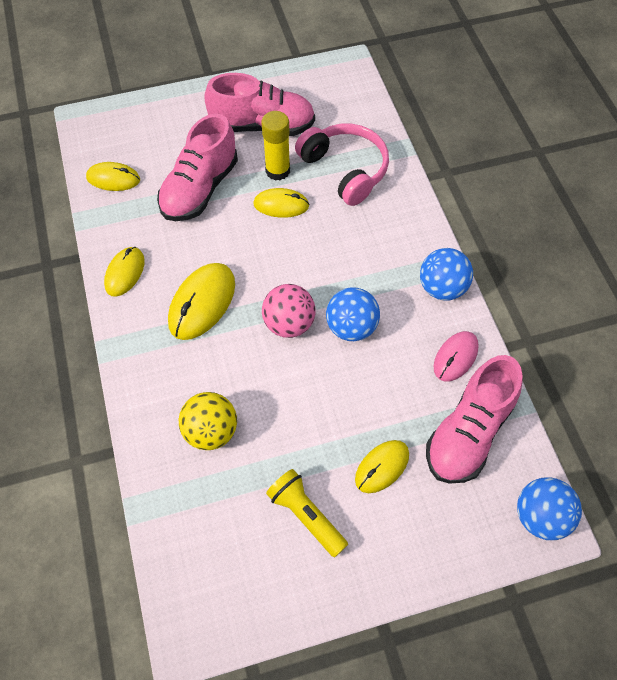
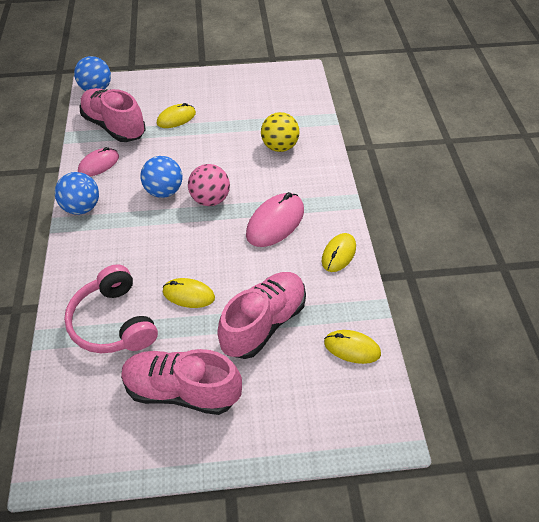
camera: 170 degrees left, 10 degrees down
(202, 303) = (275, 222): yellow mouse -> pink mouse
(277, 170) = (181, 331): yellow glue stick -> none
(306, 515) = (229, 104): yellow flashlight -> none
(468, 433) = (114, 126): pink shoe -> pink shoe turned 90 degrees counterclockwise

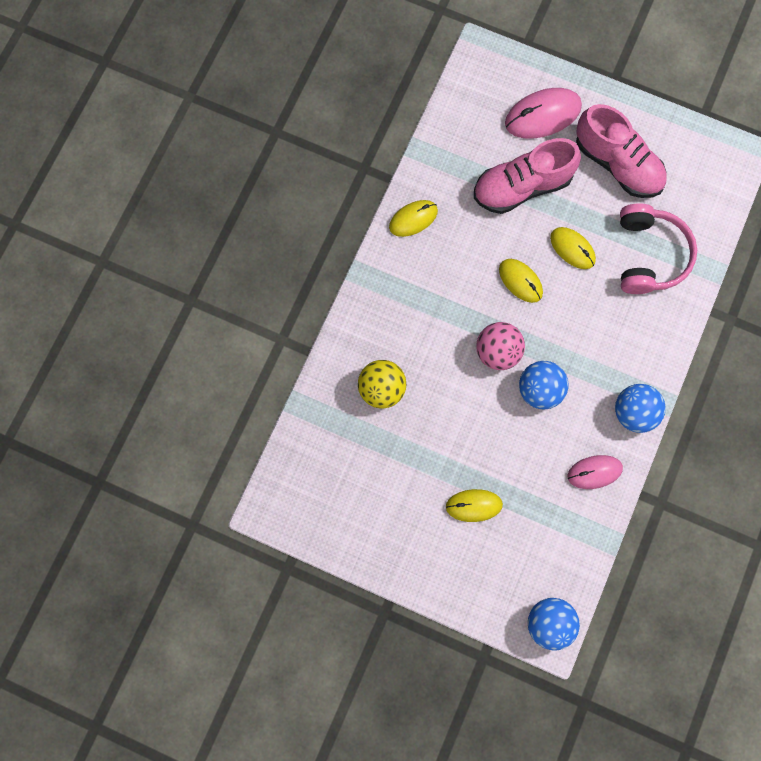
camera: 150 degrees left, 25 degrees up
(114, 126) = (553, 531): pink shoe -> none
(275, 222) = (449, 287): pink mouse -> pink mouse (542, 115)
(352, 348) = (463, 128): yellow mouse -> yellow mouse (520, 281)

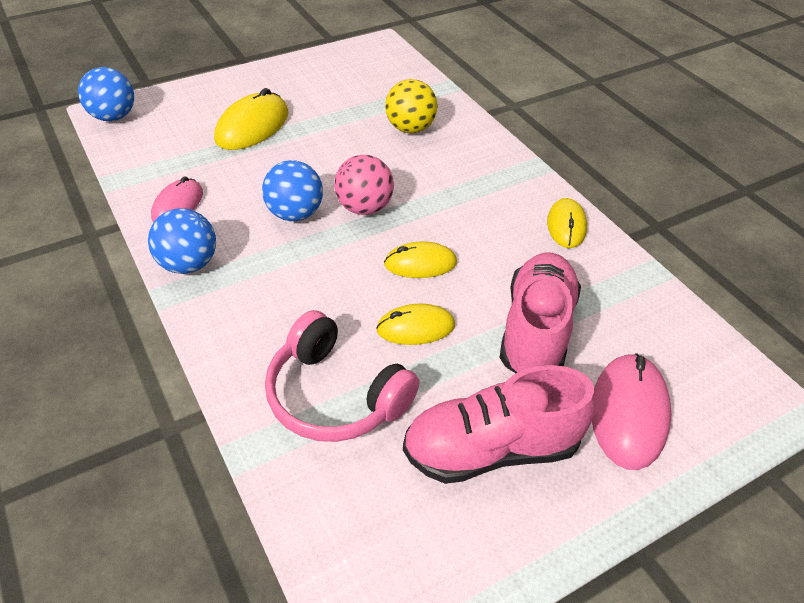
camera: 125 degrees right, 30 degrees down
(474, 505) = (252, 127): yellow mouse -> yellow mouse, size x1.55

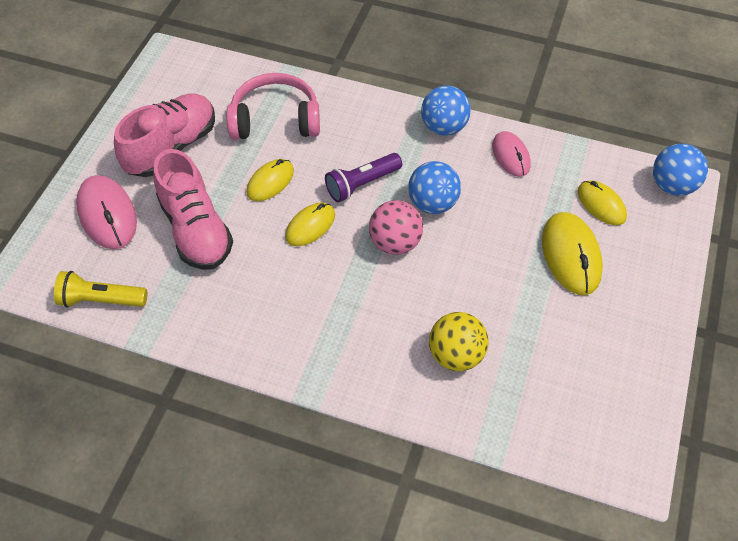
camera: 140 degrees right, 10 degrees up
(332, 267) = (362, 184): none -> purple flashlight
(566, 226) = (236, 337): yellow mouse -> yellow mouse (601, 204)
(681, 326) = (101, 300): none -> yellow flashlight

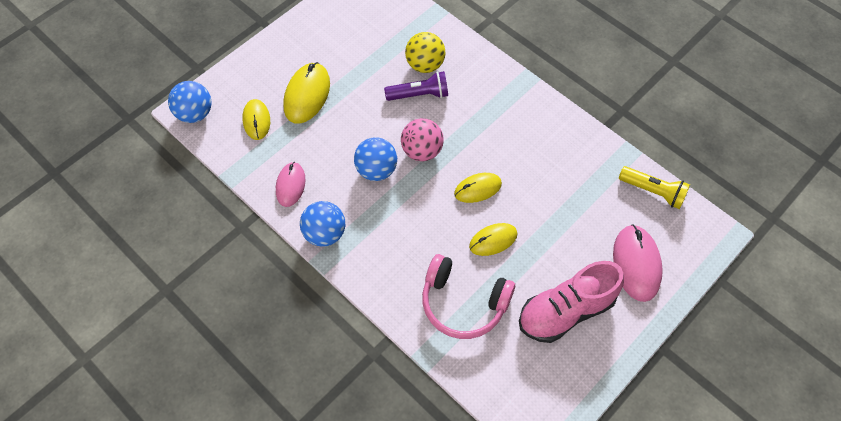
camera: 155 degrees left, 5 degrees up
(196, 230) = (567, 221): pink shoe -> none
(362, 184) = (421, 208): purple flashlight -> purple flashlight (419, 94)

